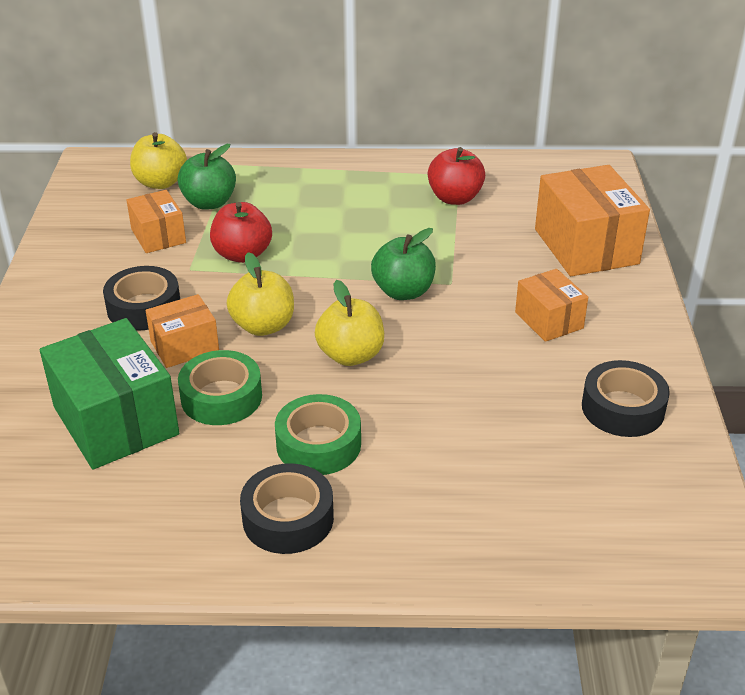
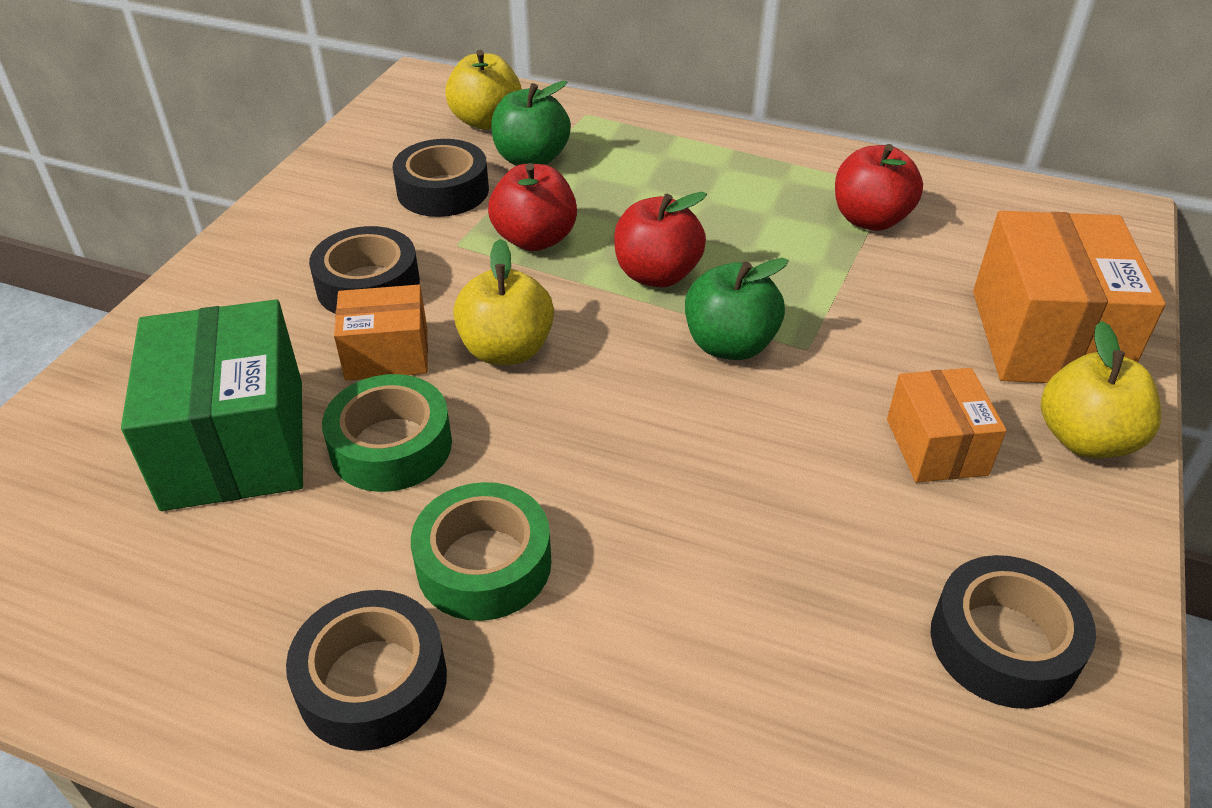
camera: 20 degrees right, 5 degrees up
(158, 236) = (443, 190): orange box -> black tape
(336, 260) = (657, 274): none -> red apple
(350, 355) = (604, 427): yellow apple -> yellow apple (1085, 439)

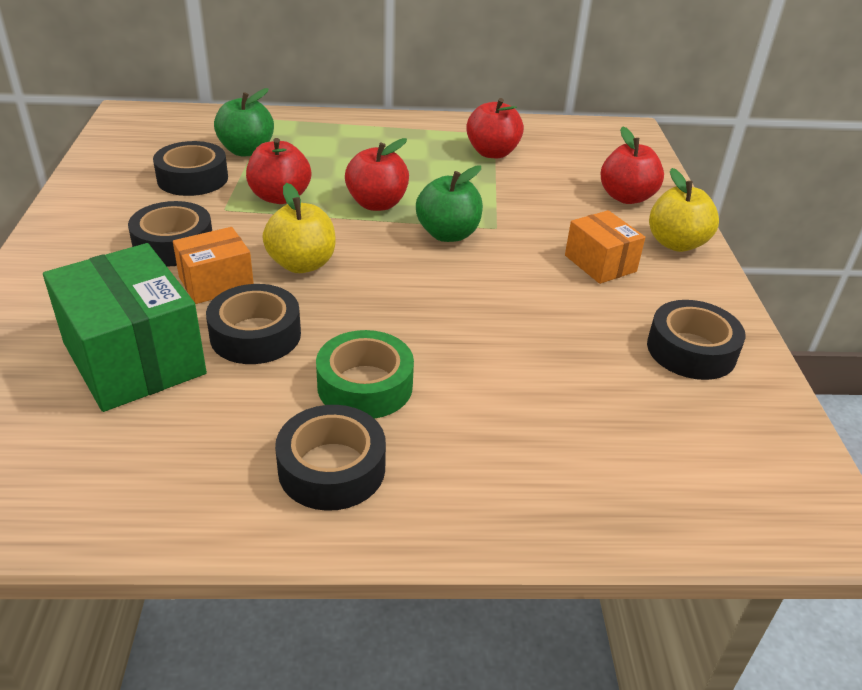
camera: 25 degrees left, 5 degrees down
(391, 446) = (255, 335): green tape -> black tape
(486, 121) = (197, 132): yellow apple -> none
(1045, 337) = (626, 197): orange box -> red apple

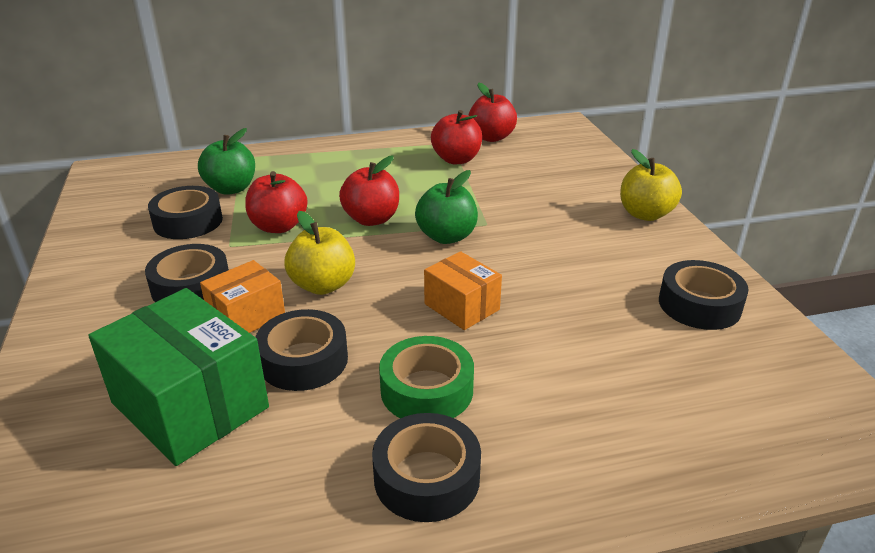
camera: 10 degrees left, 5 degrees down
(600, 263) = (589, 241): orange box -> orange box (461, 307)
(626, 197) = (587, 181): red apple -> red apple (491, 137)

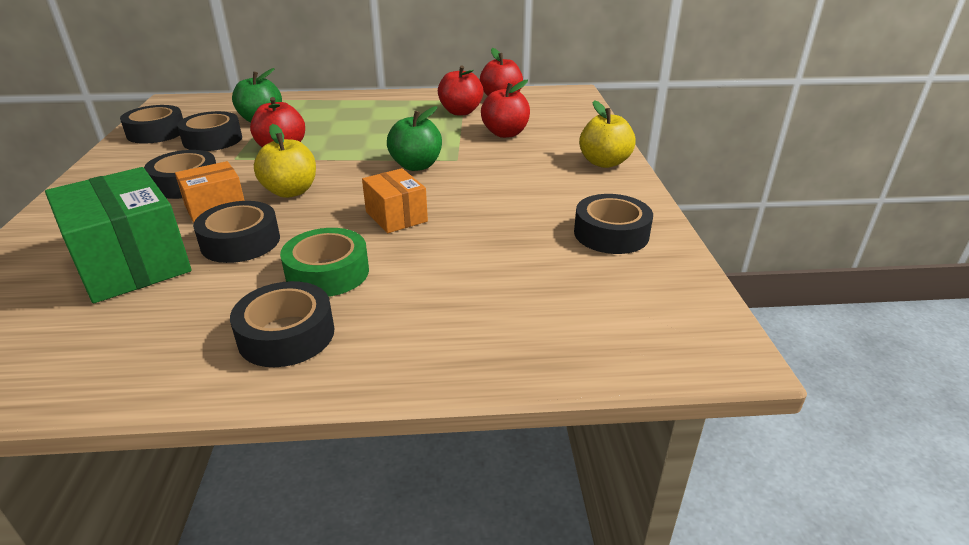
camera: 10 degrees right, 0 degrees up
(111, 217) = (156, 132): none -> black tape
(371, 219) = (361, 149): red apple -> red apple (505, 133)

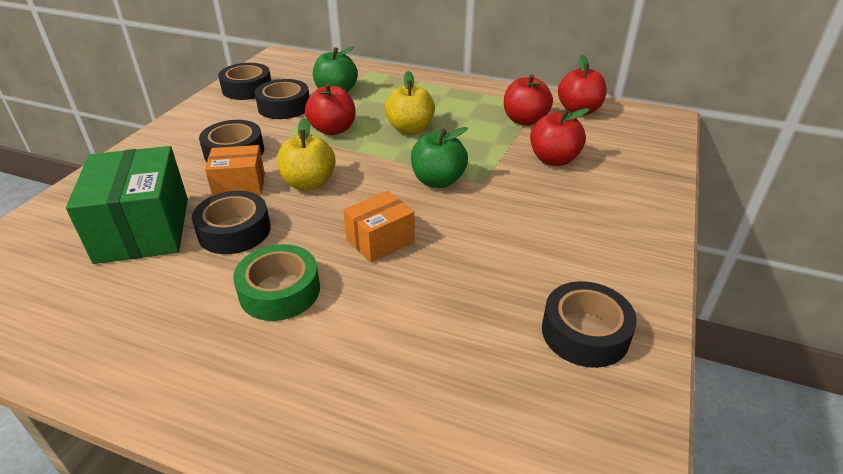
camera: 25 degrees right, 5 degrees up
(286, 335) = (203, 353): black tape -> none
(396, 216) = (380, 240): orange box -> orange box turned 60 degrees clockwise
(604, 162) = (640, 227): yellow apple -> yellow apple (410, 129)

